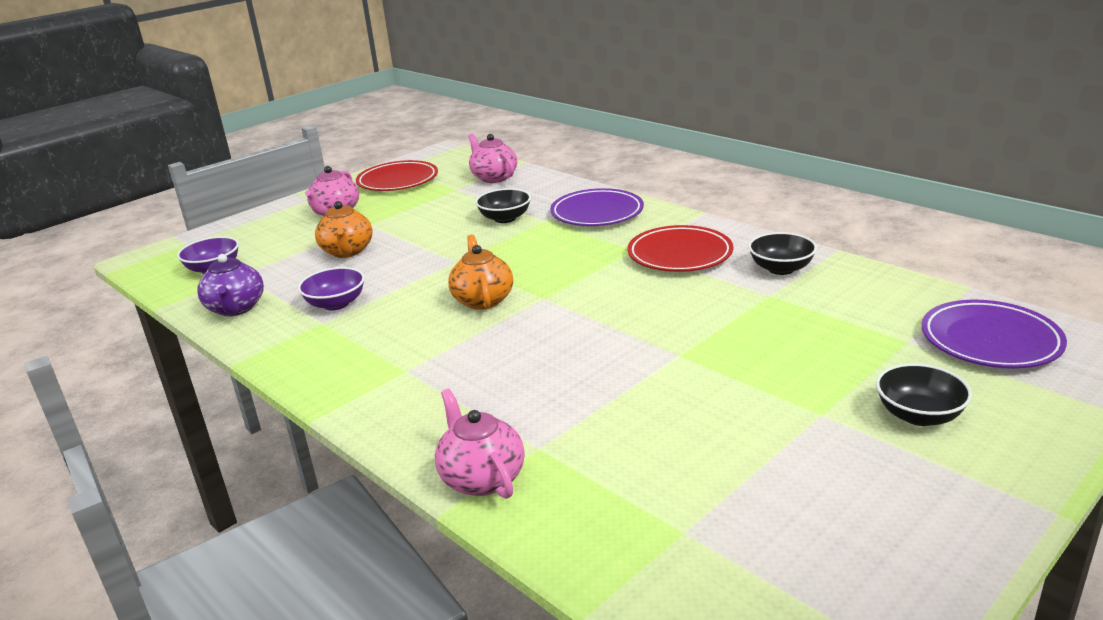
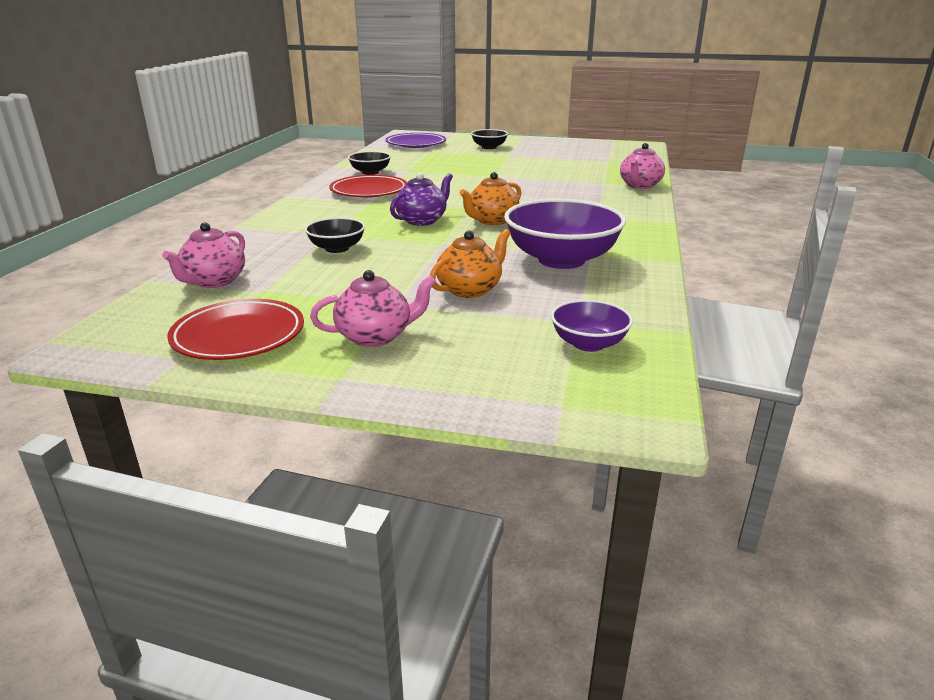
camera: 125 degrees left, 0 degrees up
(236, 308) = (627, 294): purple teapot -> purple teapot (422, 220)
(336, 304) = (561, 260): purple bowl -> purple bowl, size x1.91
(597, 213) = (304, 222): purple plate -> none

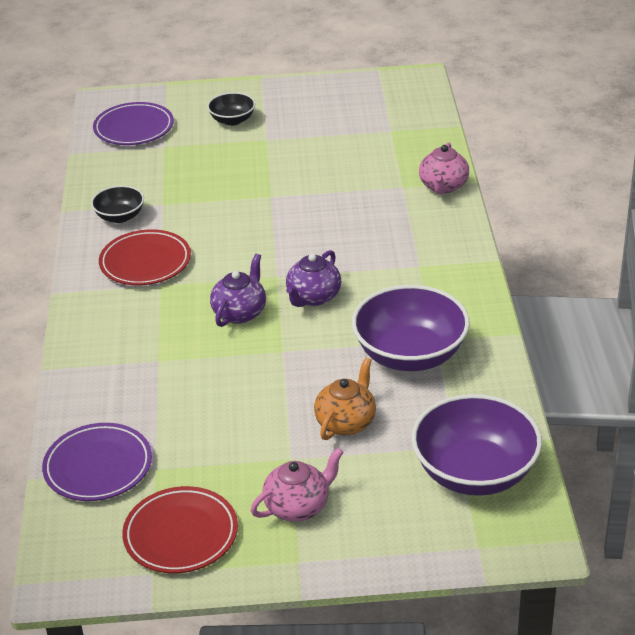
camera: 15 degrees left, 10 degrees up
(214, 281) = (98, 467): pink teapot -> purple plate
(337, 248) = (182, 385): black bowl -> none
(492, 221) = (313, 297): orange teapot -> purple teapot
(588, 344) = (475, 472): purple bowl -> purple bowl, size x1.91

